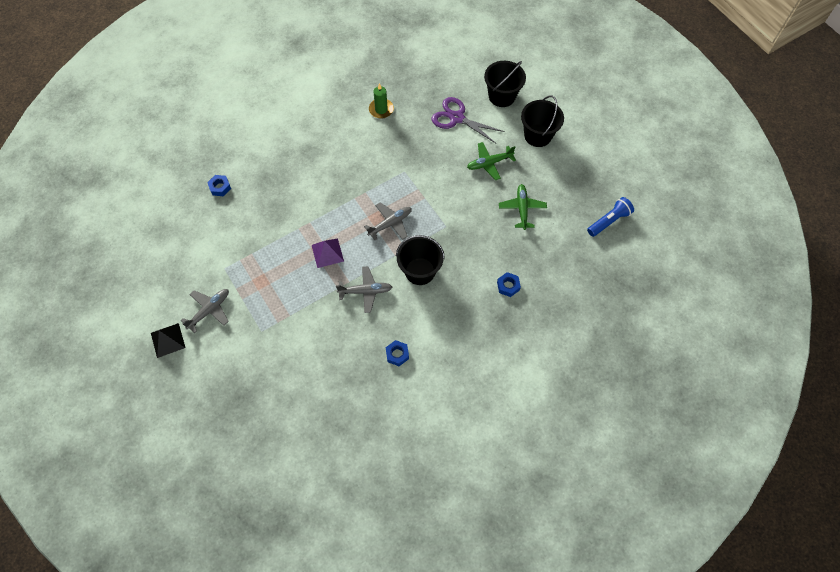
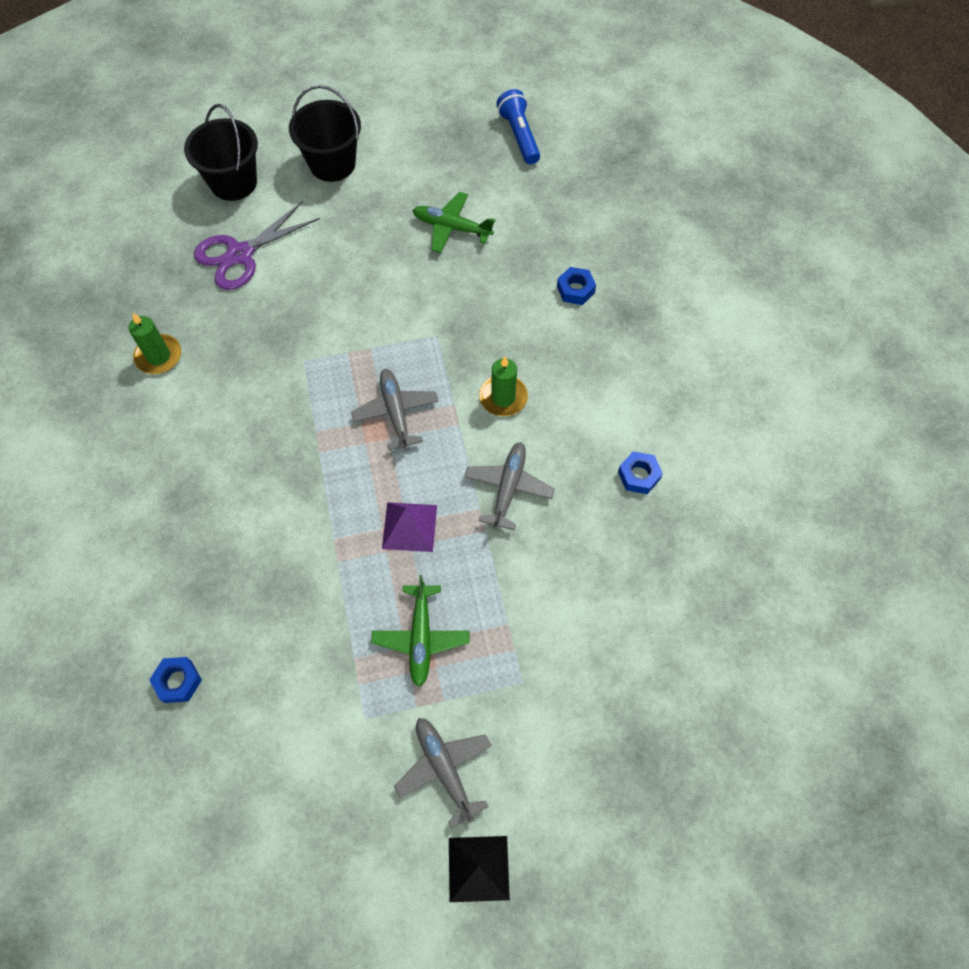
camera: 70 degrees left, 0 degrees up
(420, 271) = (503, 397): black bucket -> green candle
(489, 163) = (350, 241): green plane -> green plane (421, 637)

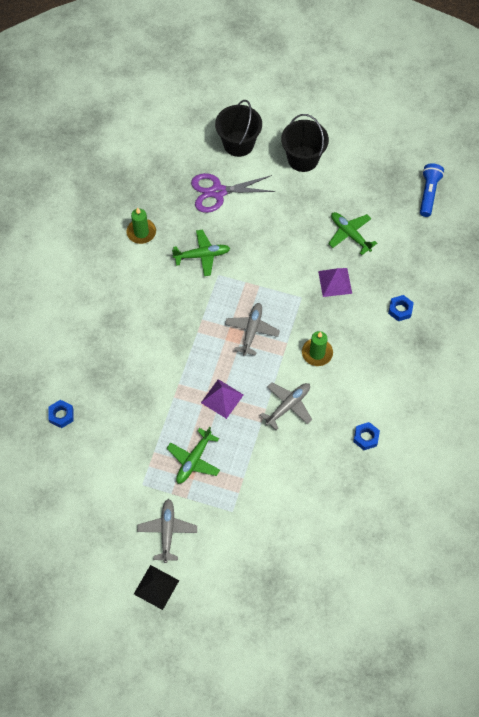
camera: 30 degrees right, 0 degrees up
(266, 346) = (202, 255): none -> green plane
(469, 295) = (335, 282): none -> purple pyramid

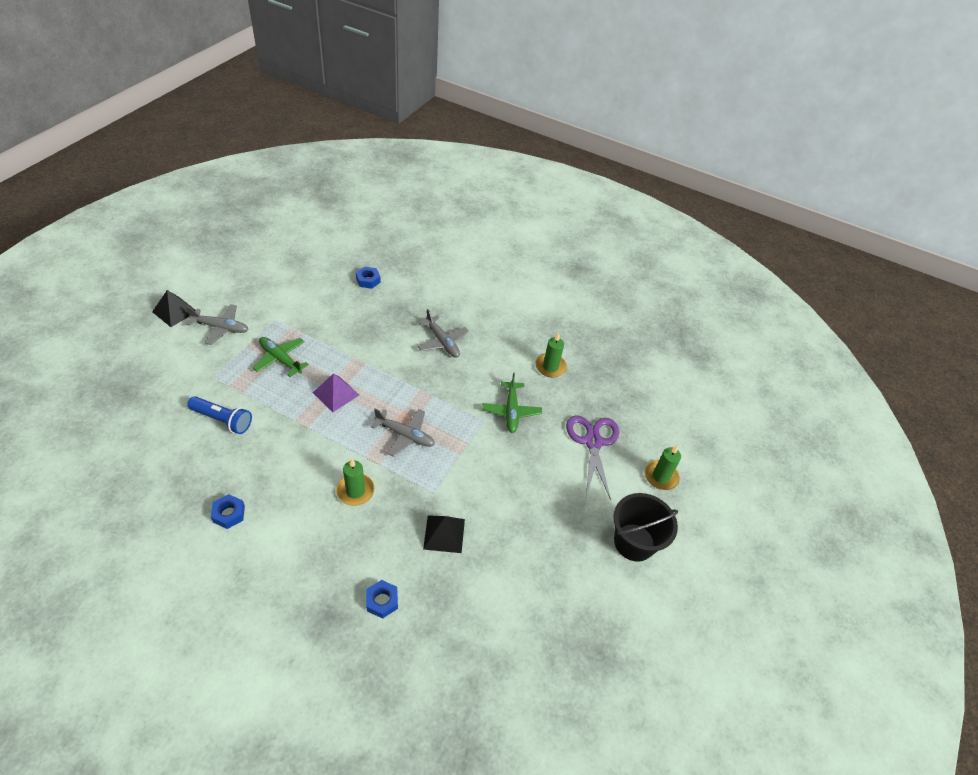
camera: 95 degrees right, 15 degrees down
(238, 144) = (660, 476): black bucket -> green candle
(288, 406) = (302, 448): grey plane -> grey plane (442, 342)
(335, 282) = (444, 533): purple pyramid -> black pyramid
(350, 234) = (509, 569): green plane -> none
(428, 194) = (559, 697): blue flashlight -> blue flashlight (222, 420)

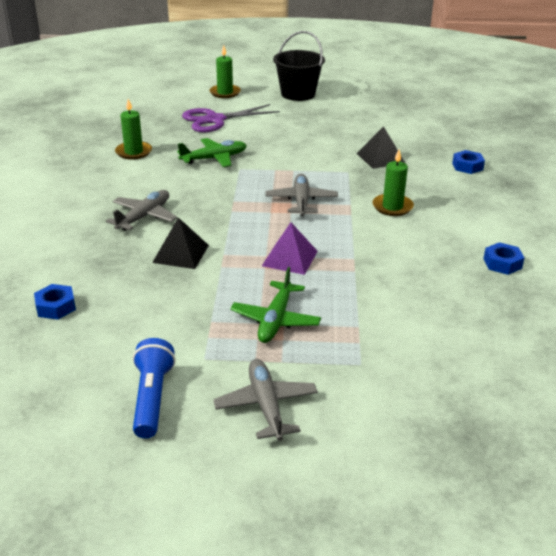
camera: 110 degrees left, 15 degrees down
(175, 311) = (274, 483): black pyramid -> black pyramid (180, 253)
(222, 420) = (411, 321): blue flashlight -> blue flashlight (152, 398)

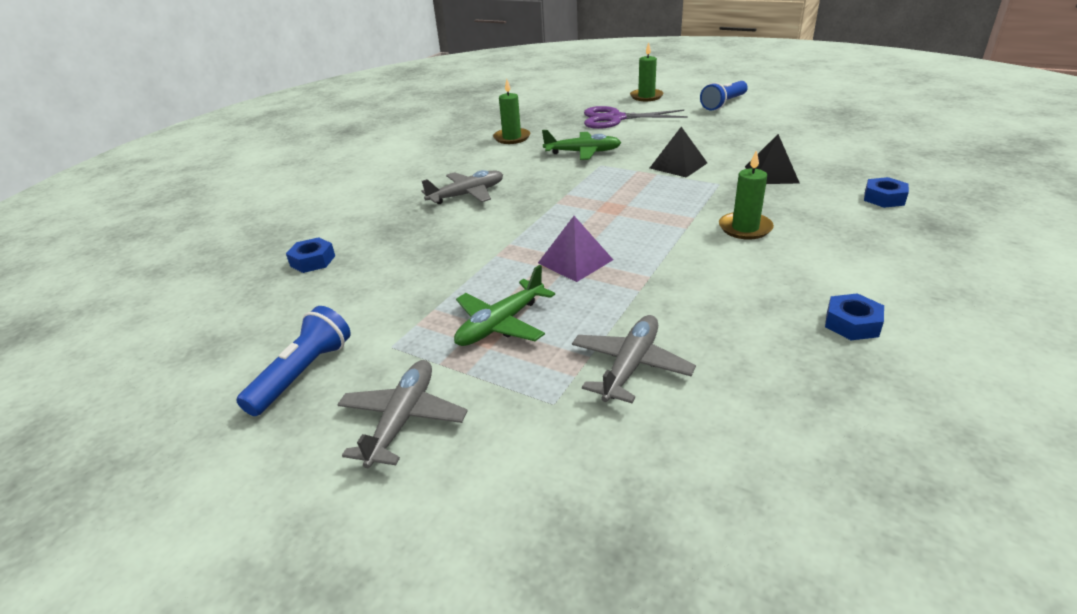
camera: 30 degrees right, 0 degrees up
(180, 253) = (468, 235): black pyramid -> black pyramid (678, 165)
(298, 94) = (724, 104): black bucket -> blue flashlight
(301, 201) = (639, 205): grey plane -> grey plane (630, 366)

